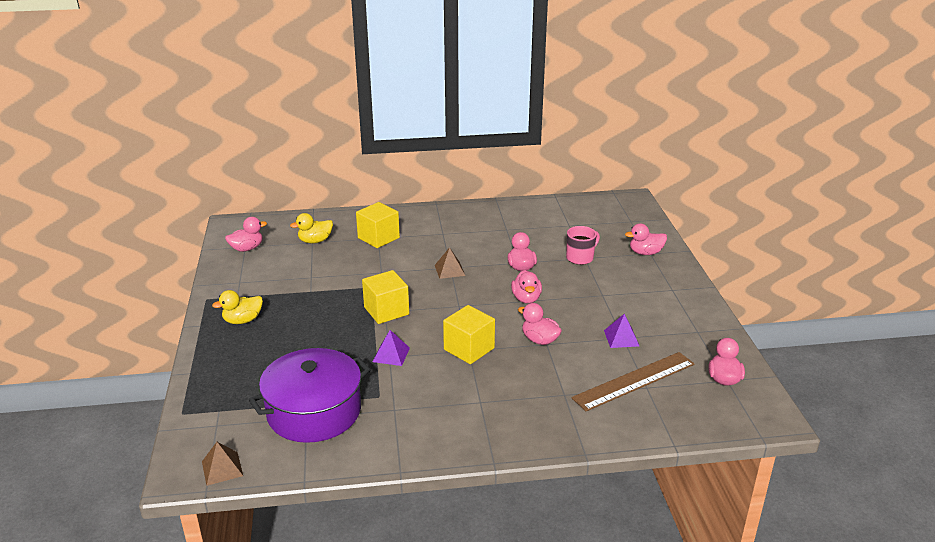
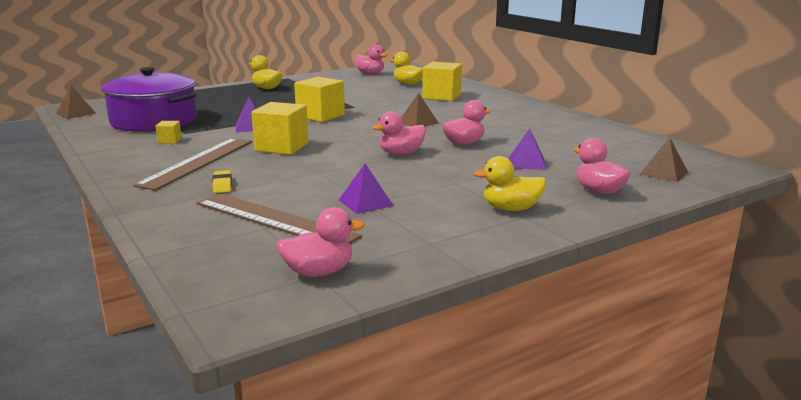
camera: 65 degrees right, 10 degrees down
(399, 408) = (169, 140): none -> yellow cube
(481, 399) = (198, 162): none -> brown ruler
(539, 340) = (323, 169): pink duck -> none
(549, 393) = (222, 185): none -> yellow eraser
(580, 258) = (527, 163): pink mug -> purple pyramid
(626, 222) = (663, 173): none -> brown pyramid
(658, 290) = (511, 209): none -> yellow duck

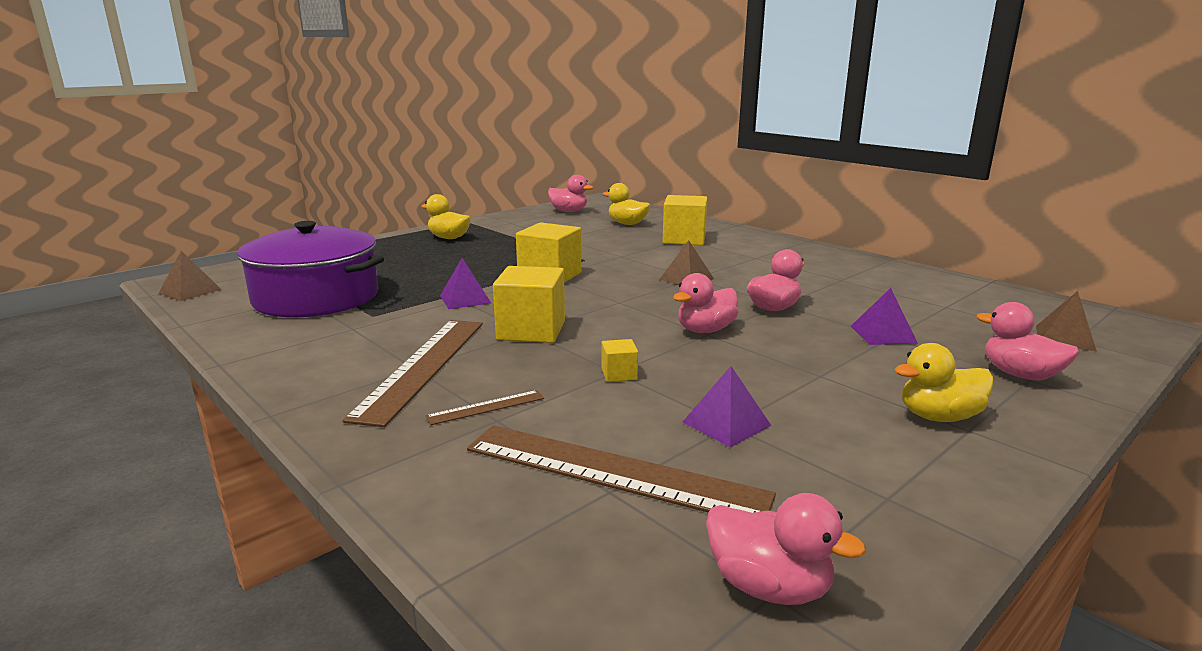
camera: 10 degrees left, 0 degrees up
(169, 140) = (357, 330): yellow cube -> yellow cube (619, 374)
(222, 185) = (486, 407): yellow eraser -> brown ruler
(319, 272) = (769, 587): pink duck -> pink duck turned 60 degrees clockwise

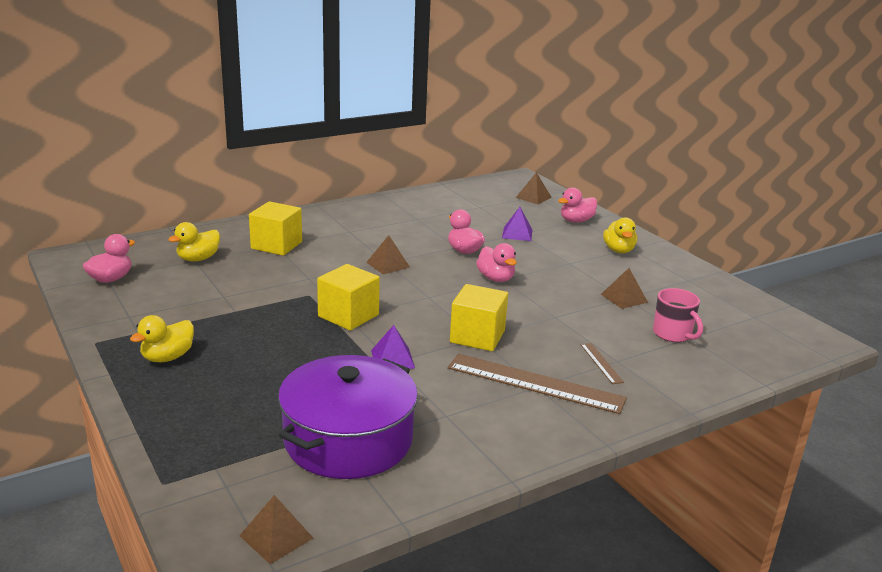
camera: 80 degrees left, 5 degrees up
(613, 472) = (673, 334): brown ruler -> pink mug
(619, 374) = (559, 316): yellow cube -> none
(726, 423) = (624, 298): purple pyramid -> brown pyramid
(769, 587) = (750, 316): pink duck -> none

